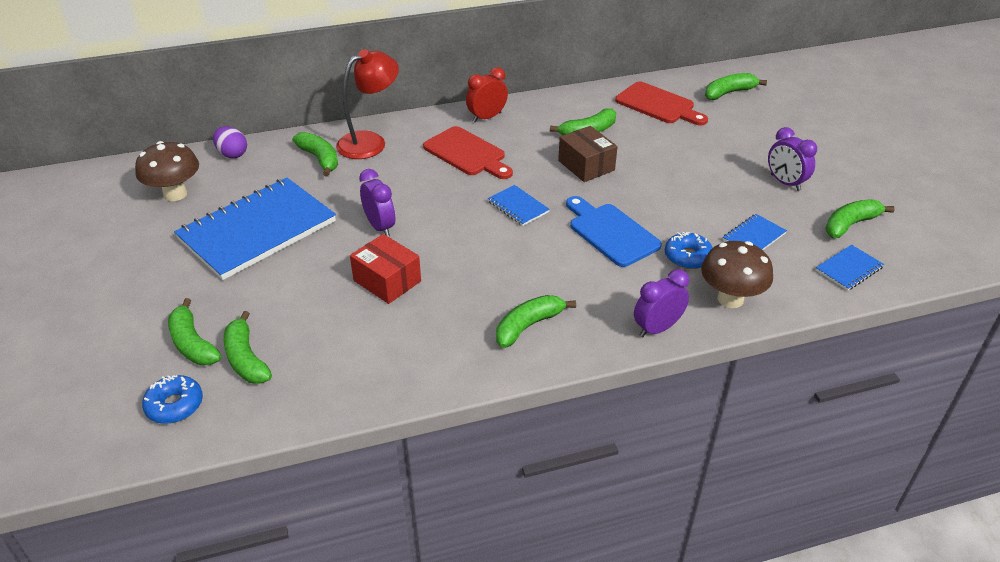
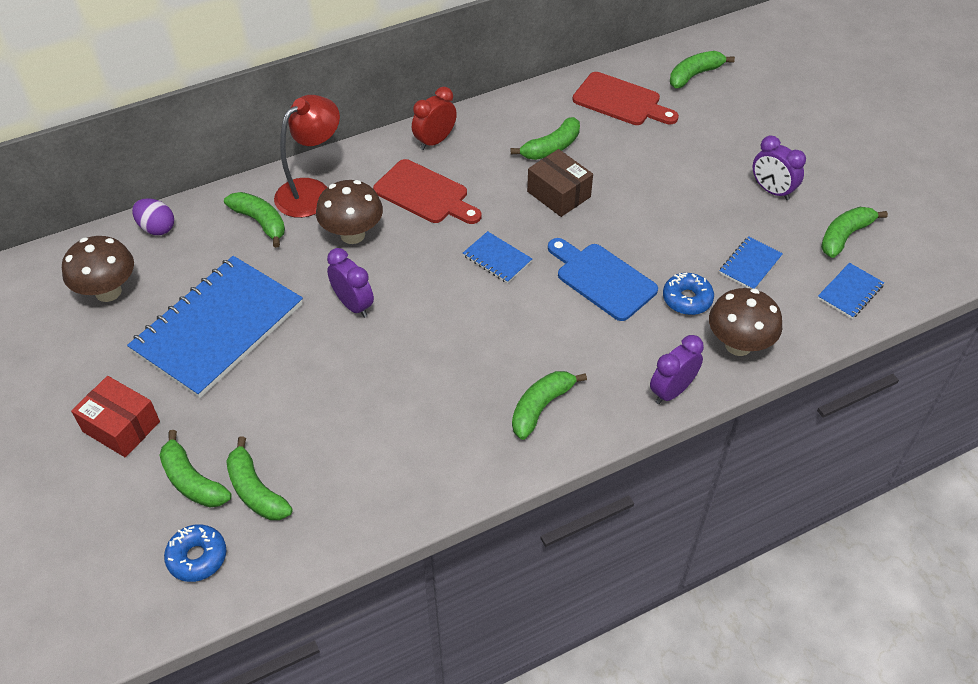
camera: 10 degrees left, 10 degrees up
(387, 281) = (379, 373): red box -> red box (121, 426)
(395, 176) = (352, 235): none -> brown mushroom

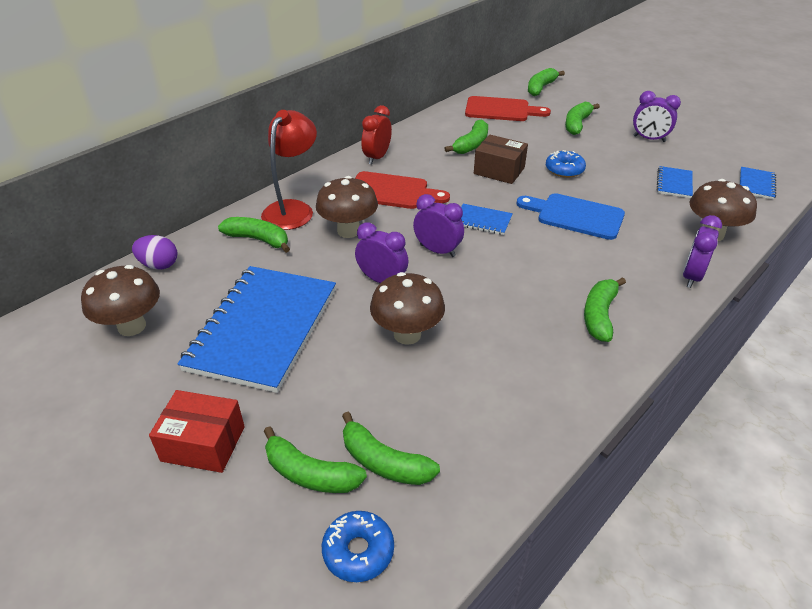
camera: 20 degrees left, 10 degrees down
(343, 373) = (407, 334): none -> brown mushroom
(428, 284) = (437, 250): none -> purple clock
(687, 299) = (649, 214): blue donut -> blue donut (564, 170)
(844, 236) = (721, 154): green banana -> green banana (577, 124)

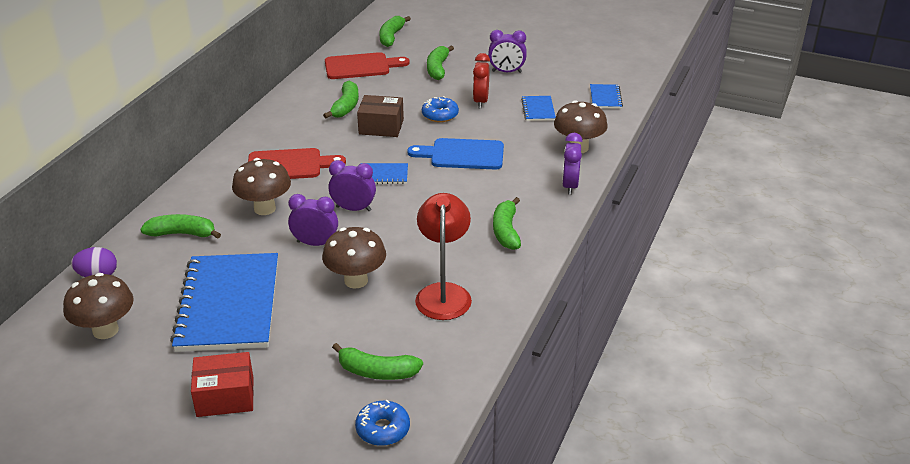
camera: 20 degrees left, 5 degrees down
(293, 209) = (201, 200): red lamp -> red lamp (443, 293)
(310, 473) = (323, 393): green banana -> none
(377, 157) = (259, 136): red clock -> red clock (480, 101)

